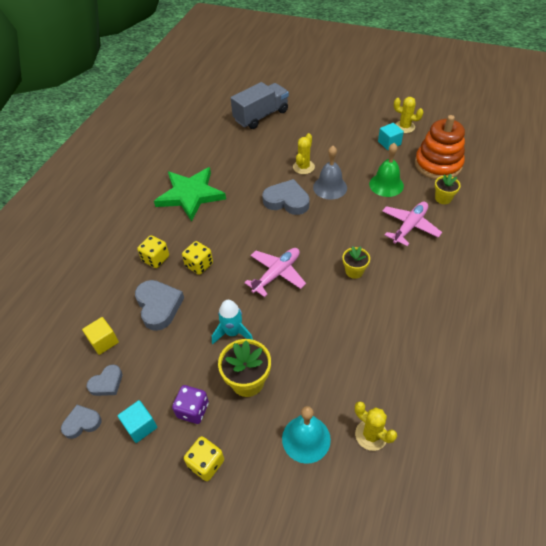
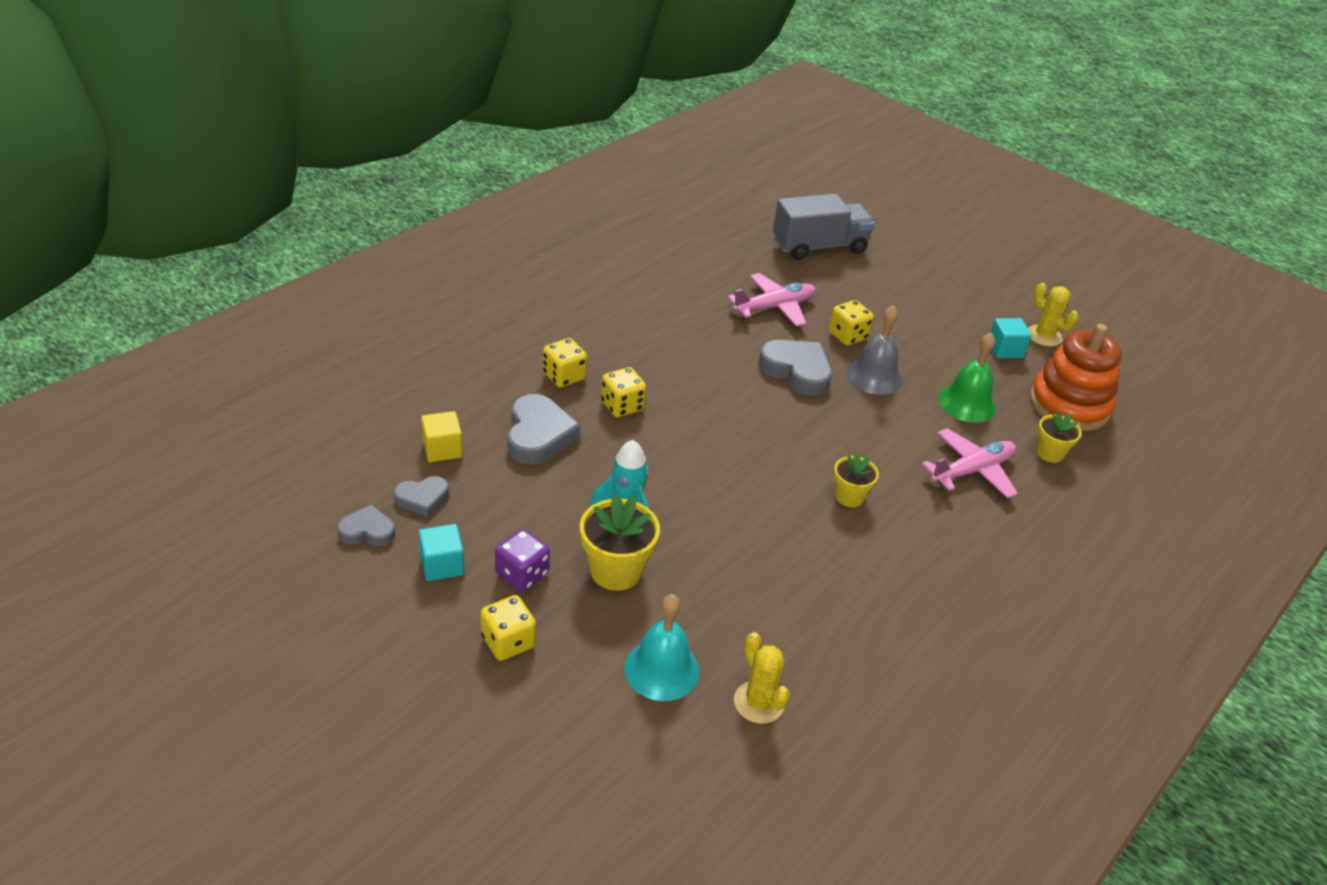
camera: 15 degrees right, 10 degrees down
(190, 195) = (655, 314): green star -> none
(277, 274) = (730, 457): pink plane -> pink plane (774, 307)
(303, 167) = (847, 336): yellow cactus -> yellow dice

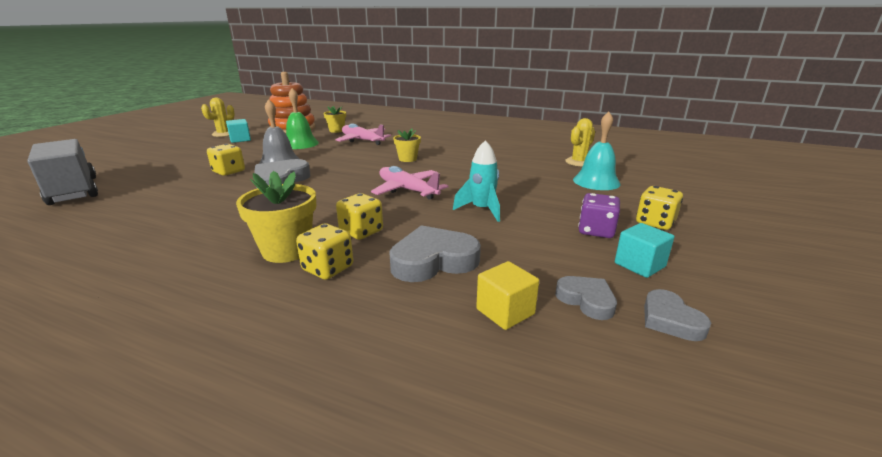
camera: 105 degrees left, 15 degrees down
(616, 570) = (546, 203): yellow flower pot -> yellow flower pot (286, 250)
(774, 307) = (184, 196): pink plane -> pink plane (407, 190)

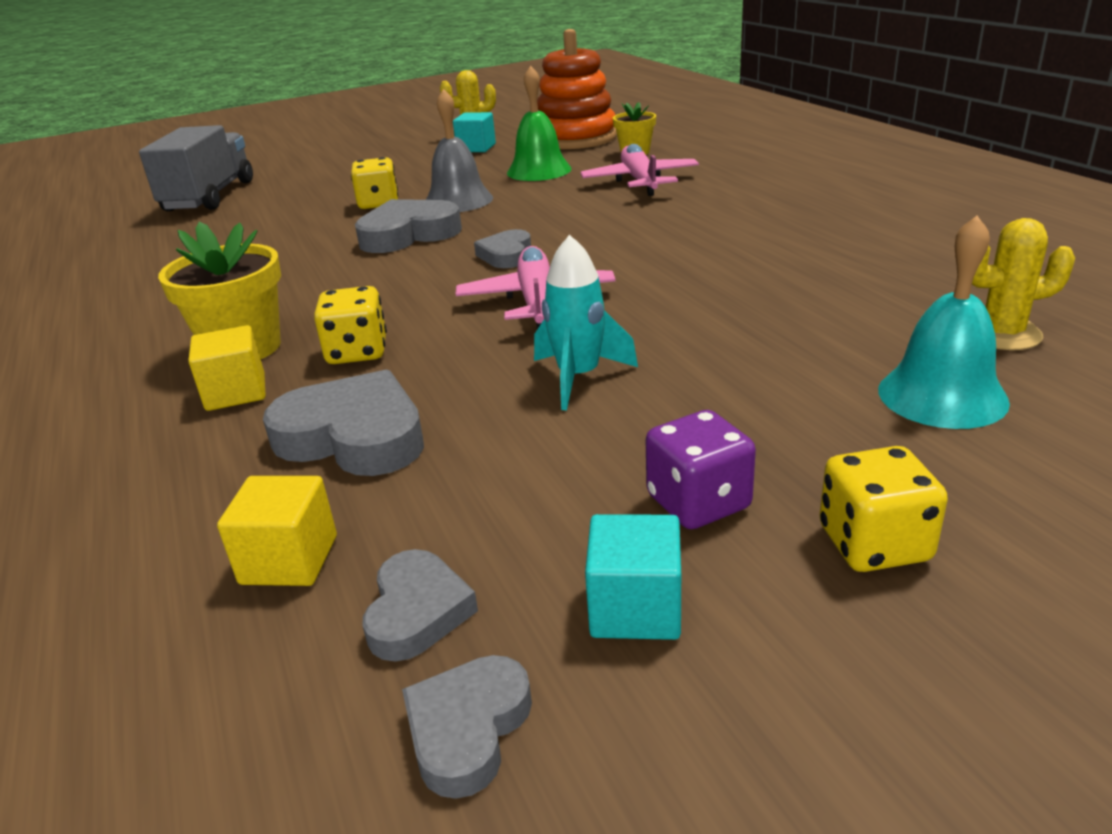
camera: 45 degrees right, 5 degrees up
(328, 268) = (236, 392): yellow dice -> yellow cube
(356, 178) = (506, 255): none -> grey heart
(407, 159) = (646, 237): yellow flower pot -> none

